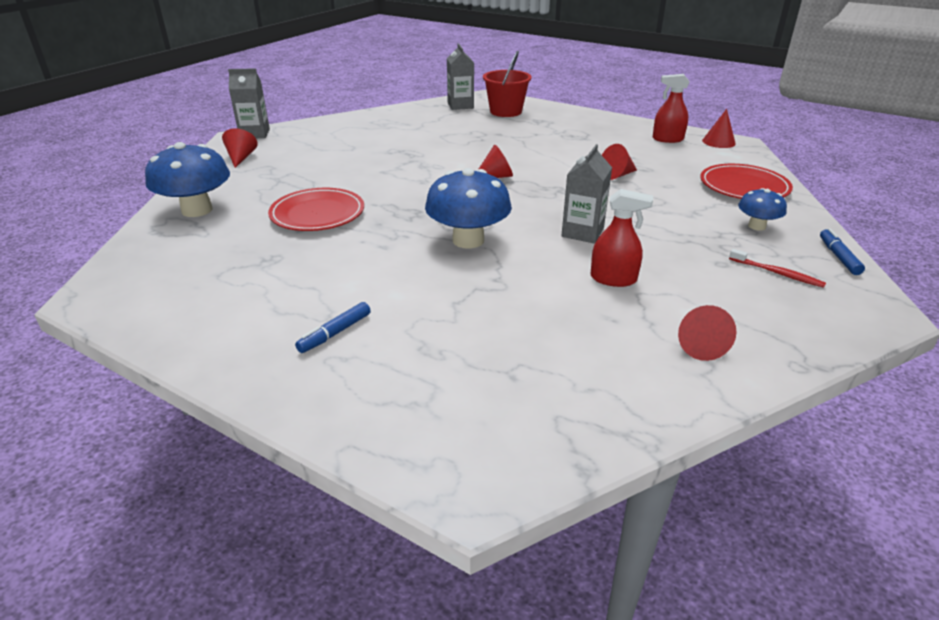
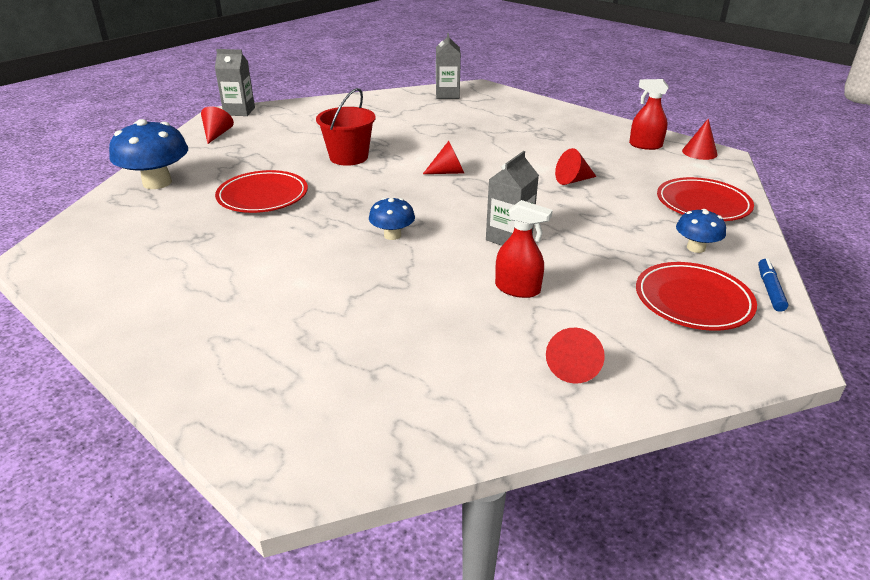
camera: 10 degrees right, 0 degrees up
(335, 333) = (229, 314): blue marker -> none
(468, 240) = (392, 235): blue mushroom -> blue mushroom, size x0.55
(505, 111) = (490, 104): red bucket -> red bucket (348, 157)
(777, 273) = (693, 300): red toothbrush -> red plate

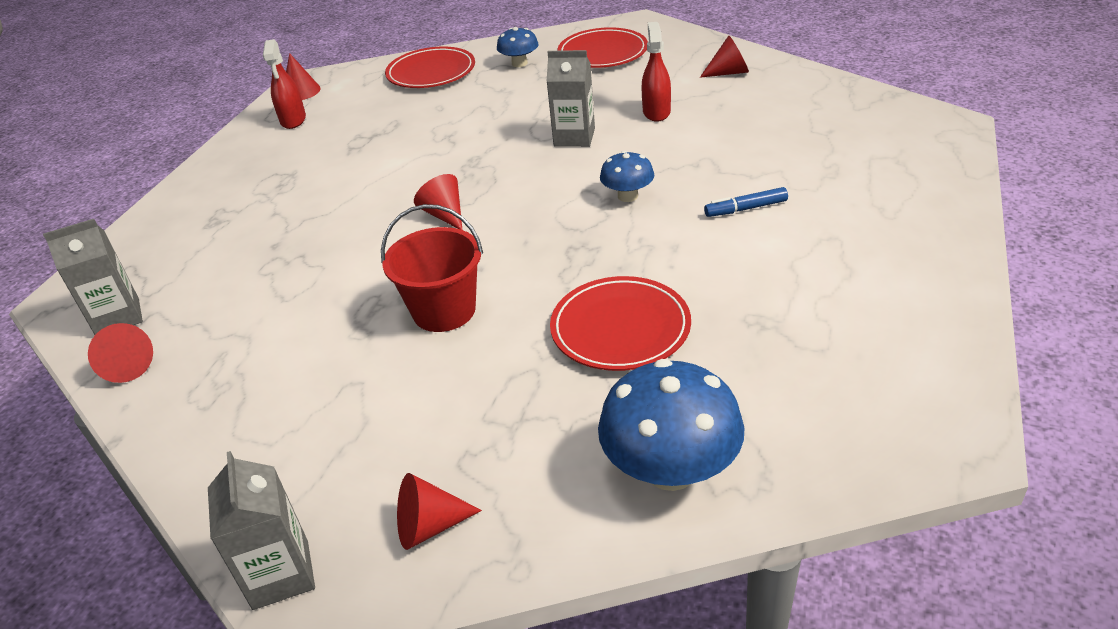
camera: 110 degrees left, 5 degrees up
(573, 180) = (418, 137): red cone -> red cone (126, 366)
(770, 290) = (561, 34): blue marker -> blue marker (745, 209)

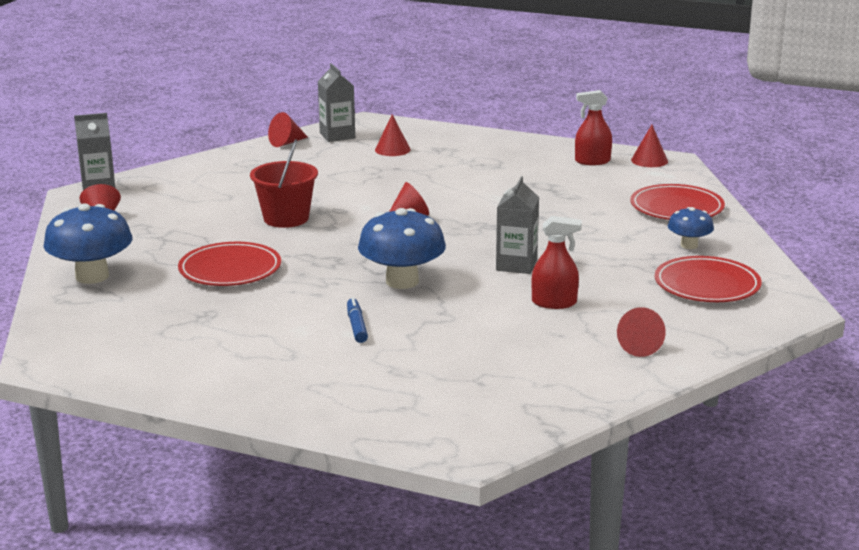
camera: 90 degrees right, 15 degrees down
(201, 258) = (392, 149): none -> red cone
(627, 196) = (402, 281): blue mushroom -> blue mushroom, size x1.81

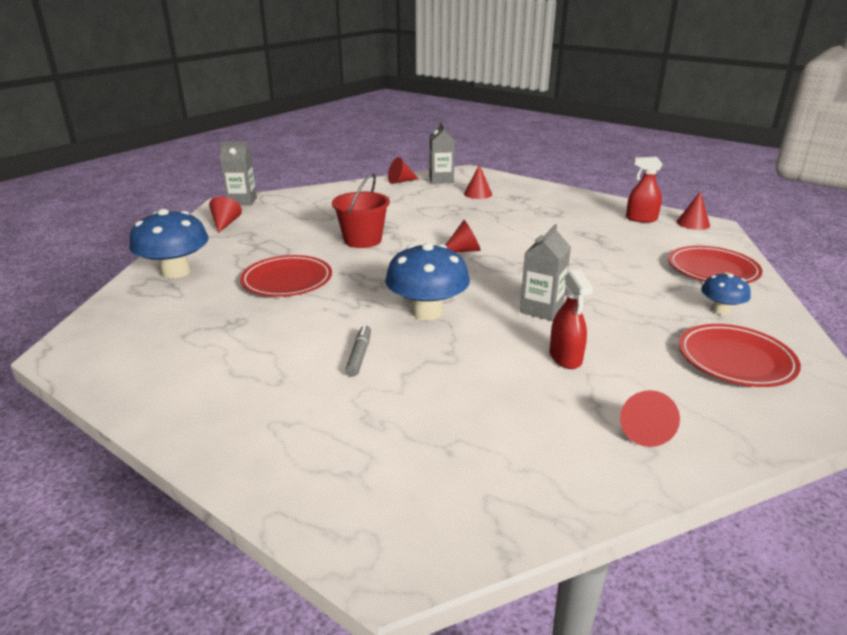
camera: 15 degrees right, 5 degrees up
(357, 326) = (359, 355): blue marker -> grey marker
(554, 303) = (565, 357): red spray bottle -> red spray bottle turned 60 degrees clockwise

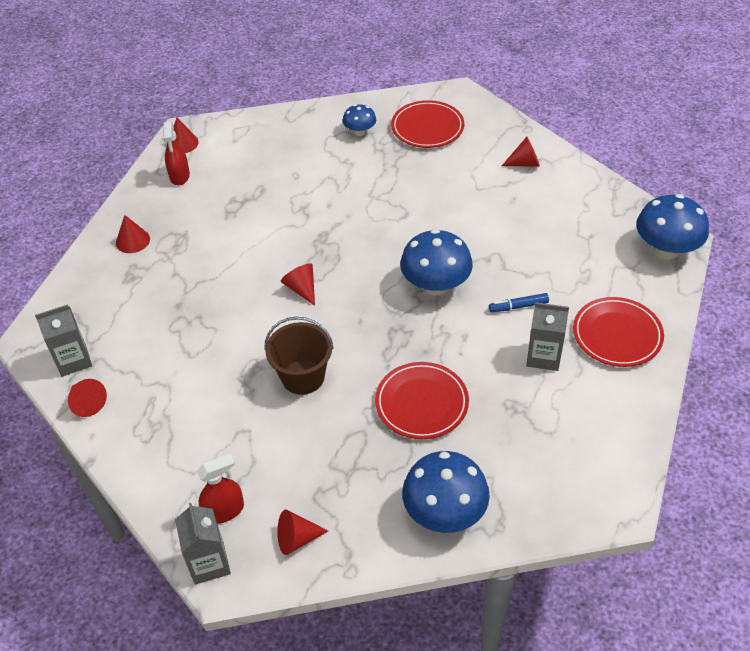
camera: 105 degrees left, 20 degrees up
(359, 355) = (518, 306): grey marker -> blue marker
(362, 240) = (303, 377): red bucket -> brown bucket
(374, 532) = (666, 249): none -> blue mushroom
(478, 194) = (125, 312): red cone -> red cone (132, 240)
(541, 309) = (400, 220): grey carton -> grey carton (543, 356)
(565, 357) = (464, 200): red spray bottle -> red spray bottle (224, 511)
(712, 270) = (288, 134): red plate -> red plate (617, 335)

